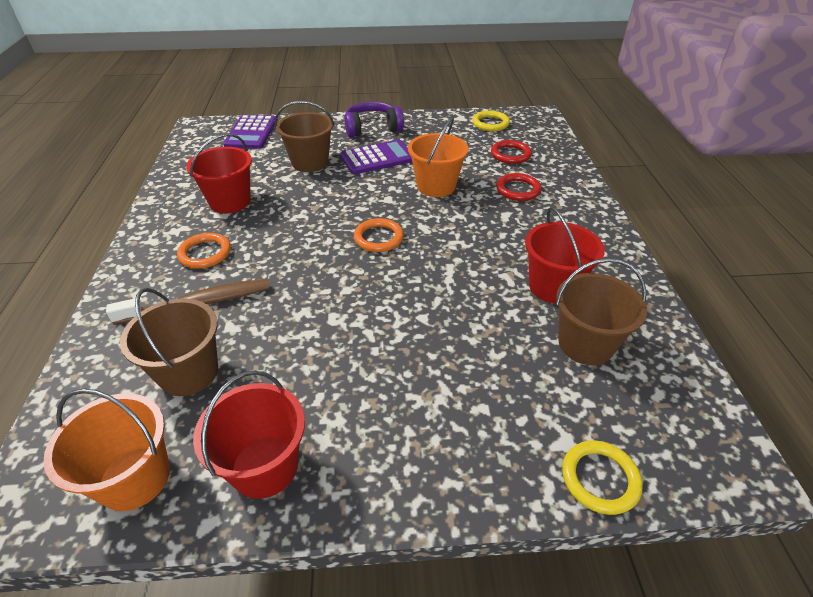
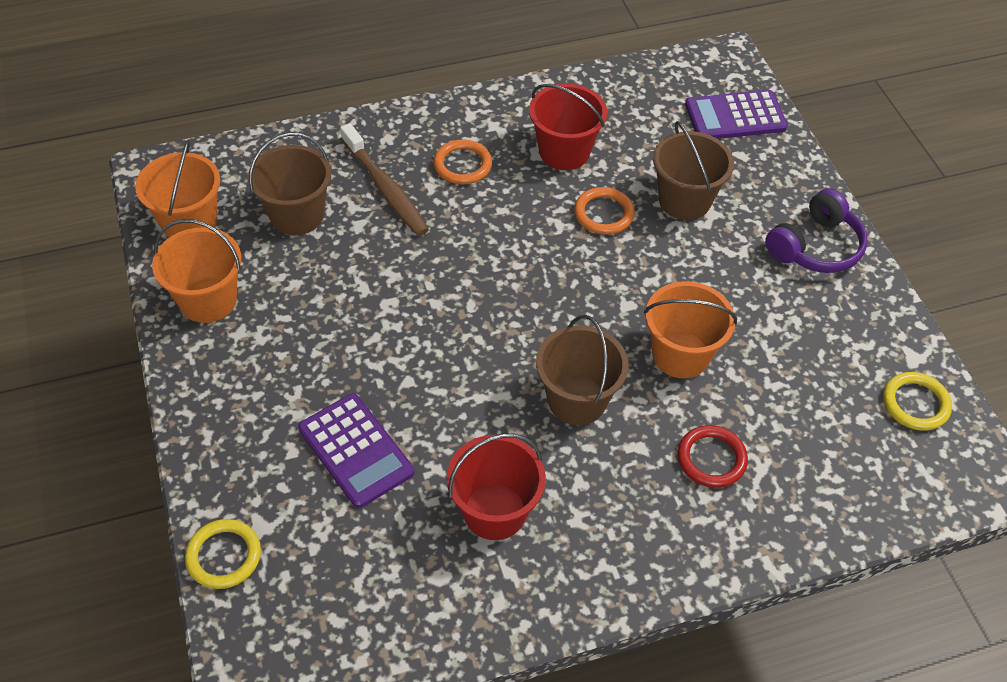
camera: 75 degrees right, 10 degrees up
(264, 467) = (208, 300): red bucket -> orange bucket
(372, 128) = (816, 247): purple headphones -> purple headphones turned 75 degrees clockwise
(377, 158) = (729, 272): purple calculator -> purple calculator (355, 451)
(378, 238) = (538, 312): orange ring -> orange ring (603, 214)
(510, 154) = (816, 442): red ring -> none
(585, 344) = (399, 547): brown bucket -> brown bucket (577, 400)

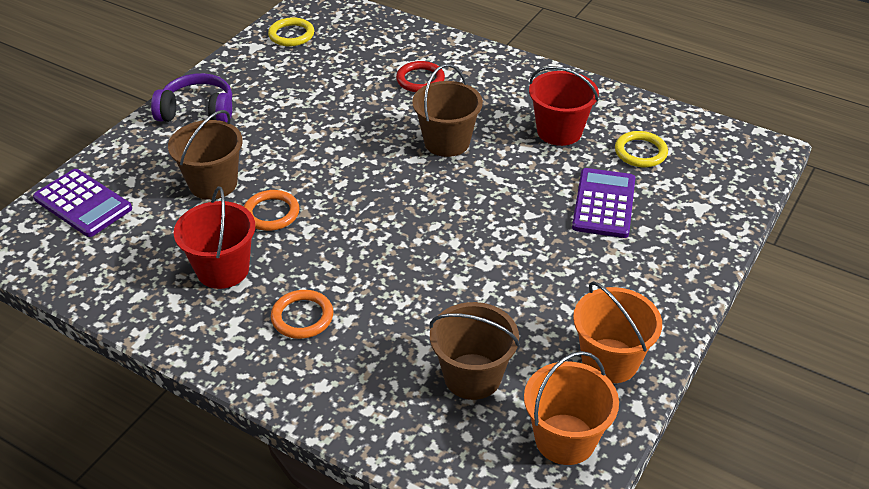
camera: 130 degrees left, 10 degrees down
(224, 556) = (735, 208): yellow ring -> yellow ring (640, 152)
(385, 188) = (381, 344): brown toothbrush -> none
(680, 354) = (360, 122): orange bucket -> none

